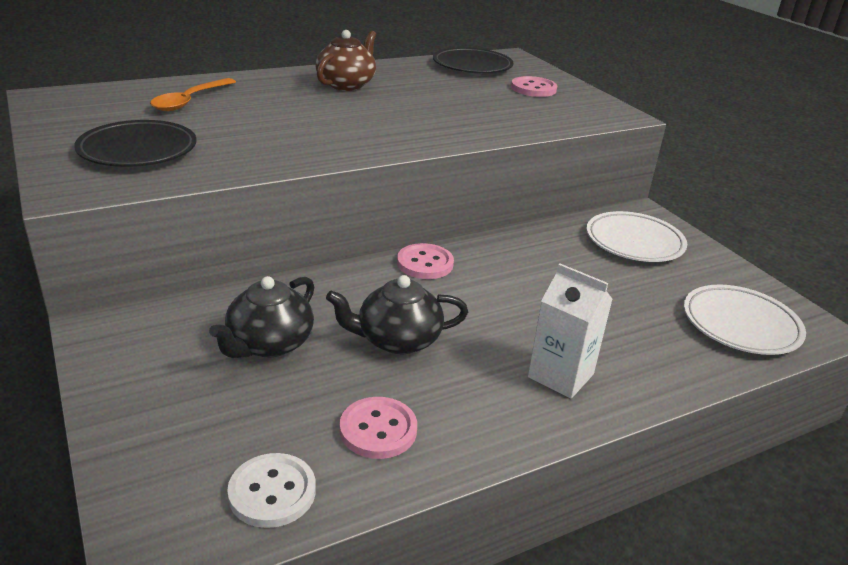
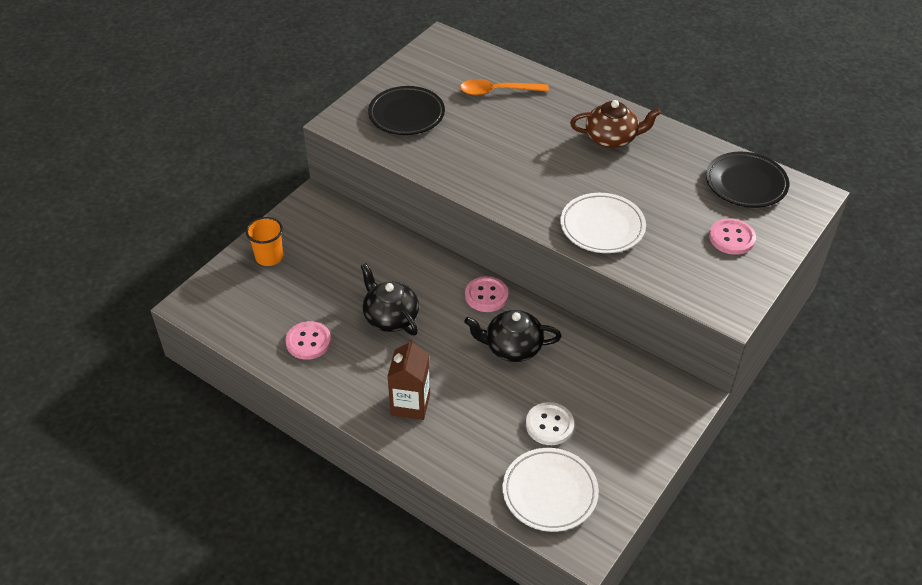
camera: 65 degrees right, 15 degrees up
(158, 411) = (269, 257): none -> orange cup
(269, 344) = (347, 267): black teapot -> black teapot (512, 347)
(272, 492) = (243, 323): white button -> white button (549, 425)
(560, 375) = (410, 404): white carton -> brown carton
(634, 242) = (627, 402): white plate -> white plate (602, 227)

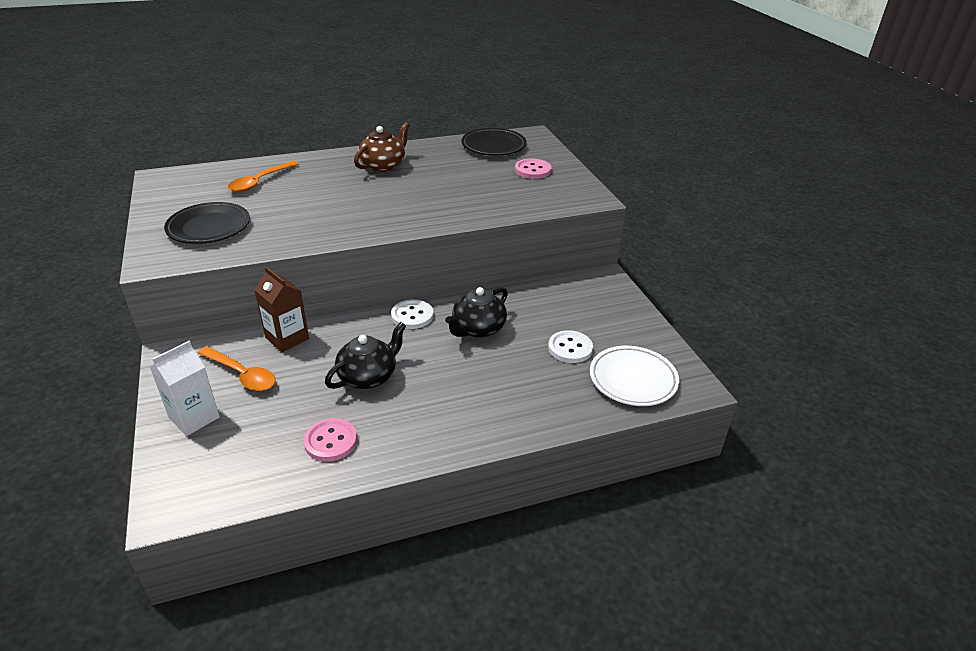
camera: 55 degrees left, 10 degrees down
(269, 257) = (194, 417): orange cup -> white carton
(328, 248) = (242, 374): none -> orange spoon
(390, 317) = (368, 376): black teapot -> black teapot turned 135 degrees clockwise
(410, 404) = (474, 411): brown carton -> brown carton (287, 338)
(486, 295) = (412, 316): pink button -> white button
(602, 227) = (459, 205): white plate -> none

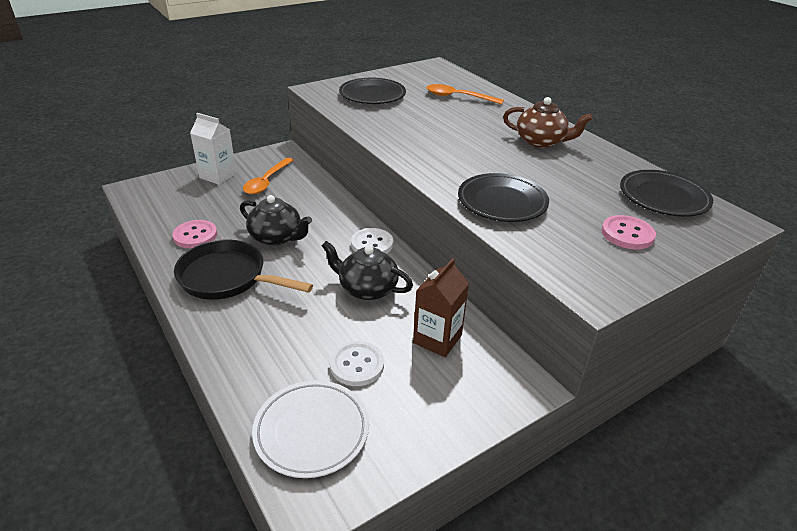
camera: 75 degrees right, 0 degrees up
(287, 338) = (316, 189): brown carton -> brown carton (437, 339)
(425, 417) = (227, 278): none -> black pan
(472, 204) = (502, 202): none -> black plate

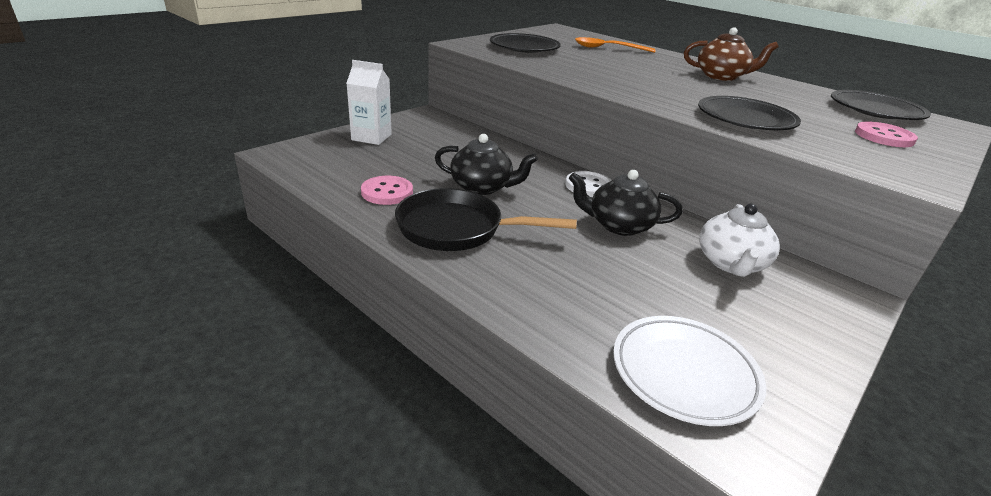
camera: 15 degrees left, 5 degrees down
(267, 181) = (431, 139): orange spoon -> none
(357, 365) = (673, 298): white button -> none
(437, 339) = (731, 263): brown carton -> white teapot

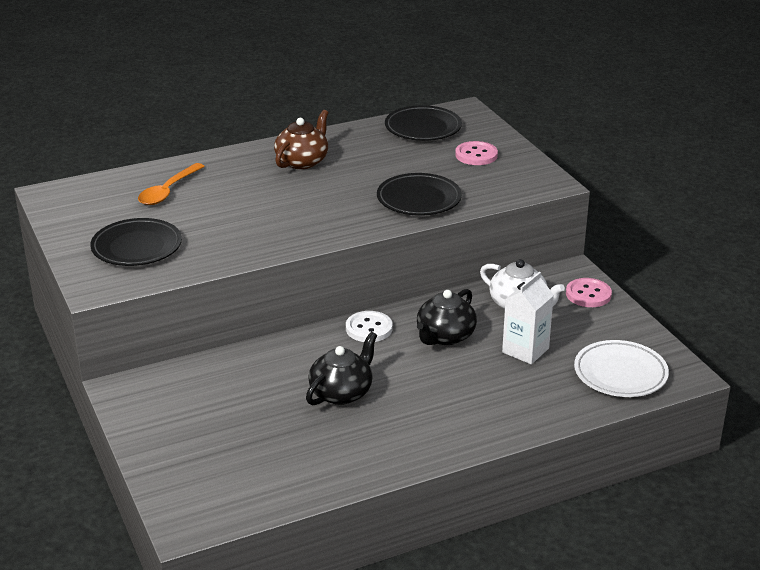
camera: 65 degrees left, 0 degrees up
(371, 137) = (174, 445): white carton -> white carton (525, 350)
(387, 192) = (324, 455): pink button -> pink button (588, 294)
(457, 229) = (414, 426): black pan -> none

